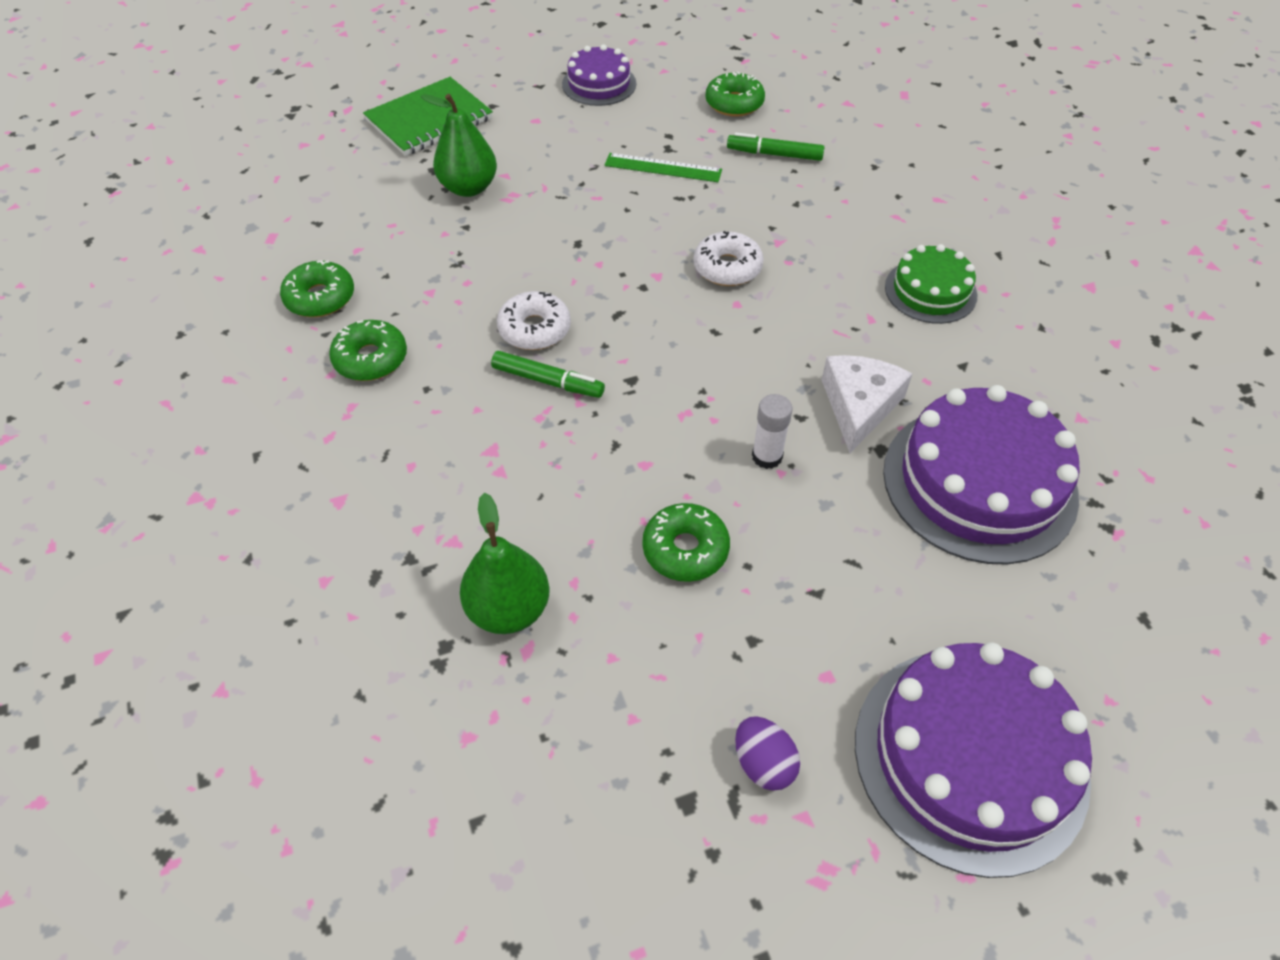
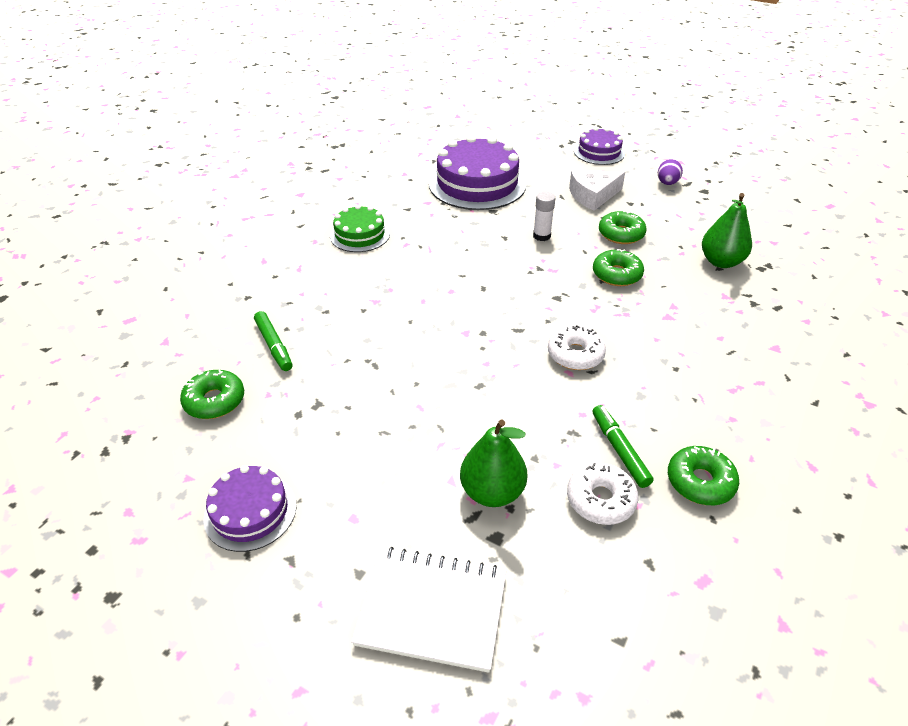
camera: 130 degrees left, 10 degrees down
(371, 359) = (697, 409): green donut -> green donut (616, 274)
(429, 120) = (432, 609): green notebook -> white notebook
(548, 381) = (601, 325): green marker -> green marker (619, 450)
(663, 168) = (347, 392): green ruler -> none
(727, 268) = (424, 308): white donut -> white donut (600, 500)
(859, 406) = (474, 225): white cheese -> white cheese (593, 196)
(970, 757) = (599, 152): purple cake -> purple cake, size x0.56

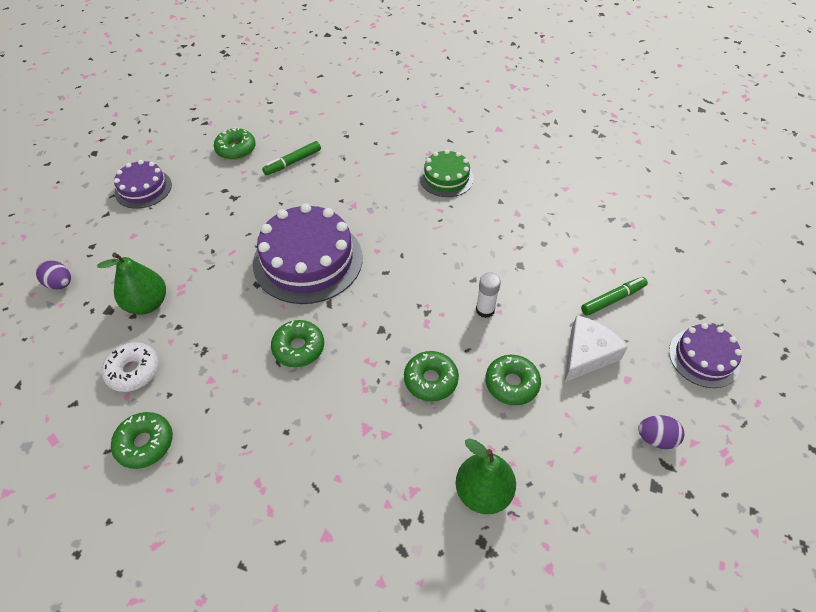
camera: 80 degrees right, 10 degrees up
(432, 609) = (60, 284): white notebook -> purple egg
(477, 184) = (569, 246): purple cake -> purple cake (308, 260)
(575, 354) = (298, 348): white donut -> green donut
(593, 196) = (587, 354): white cheese -> white cheese turned 75 degrees clockwise
(619, 450) = (183, 383): green marker -> green marker (613, 299)

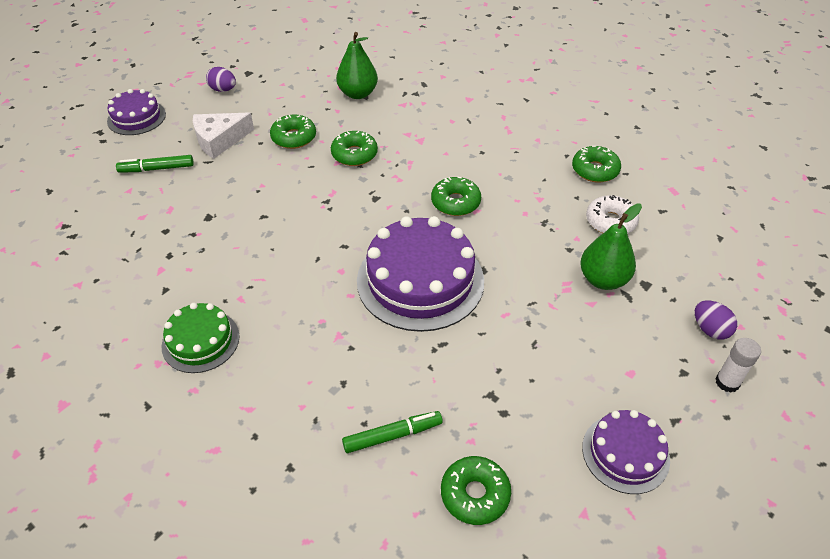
camera: 160 degrees left, 5 degrees down
(485, 310) = (273, 189): white glue stick -> white glue stick (727, 382)

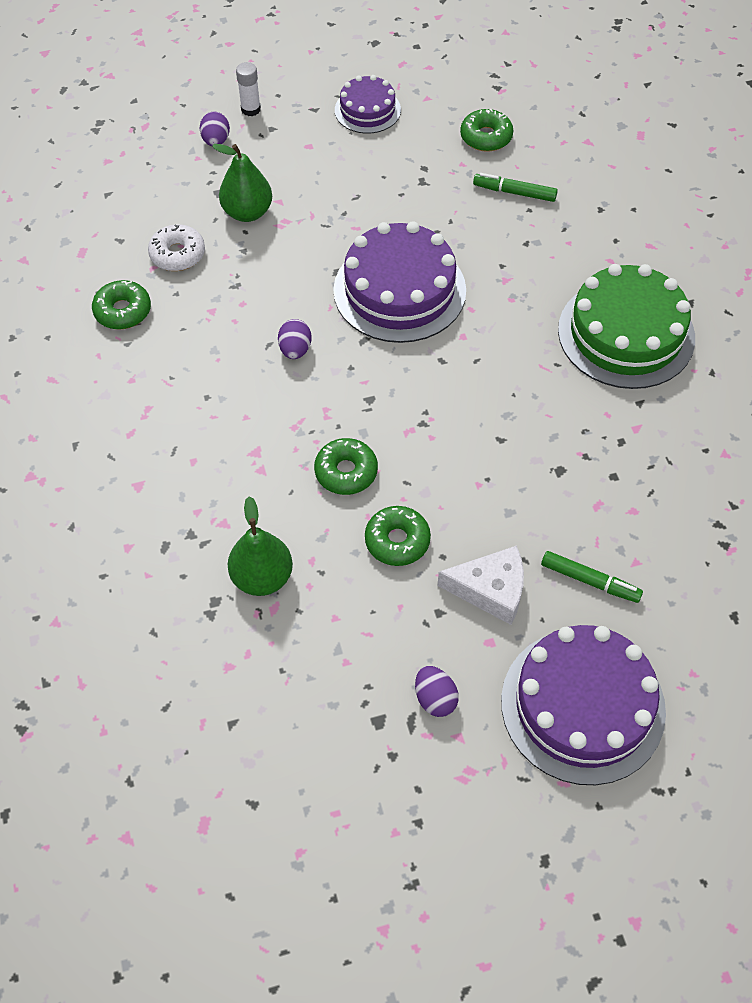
camera: 145 degrees left, 10 degrees up
(136, 117) = (582, 705): purple cake -> purple cake, size x1.79
(200, 341) = (626, 334): green cake -> green cake, size x1.79
(455, 202) = (295, 350): green donut -> purple egg

